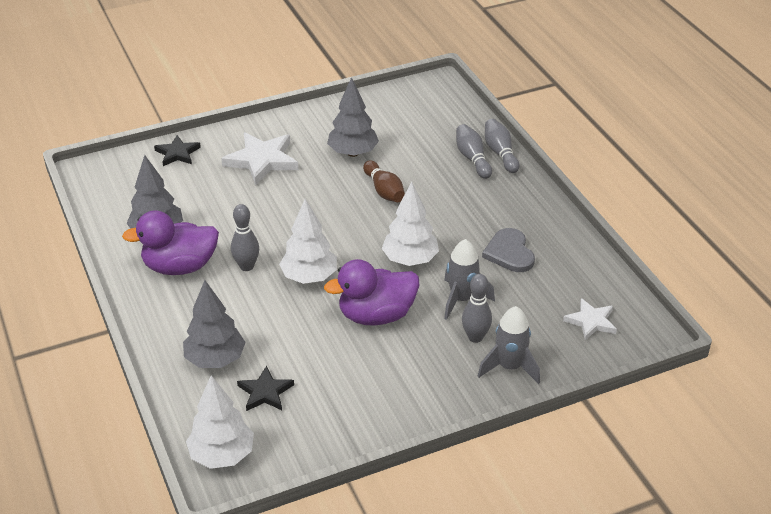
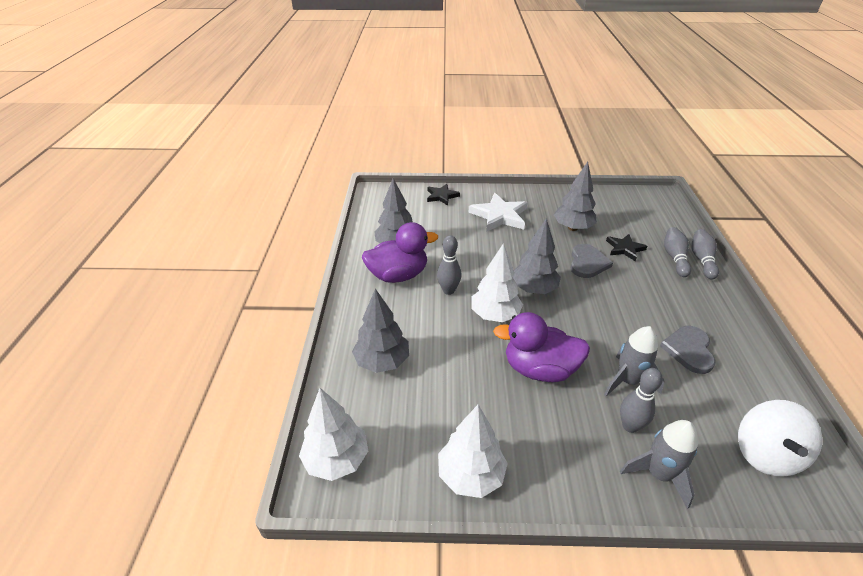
camera: 25 degrees right, 0 degrees up
(180, 266) = (398, 275): purple duck -> purple duck turned 150 degrees clockwise
(265, 392) = (407, 408): black star -> black star (624, 248)
(338, 237) = (533, 289): none -> grey tree
(384, 191) = (587, 263): brown bowling pin -> grey heart
(410, 260) = (589, 327): white tree -> white tree (470, 475)
(591, 321) = (765, 454): white star -> white spinning top

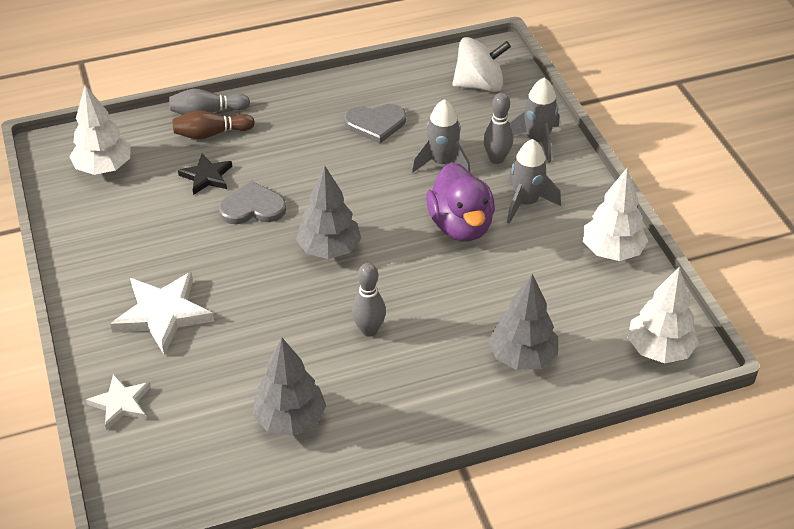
camera: 110 degrees left, 5 degrees up
(398, 275) = (361, 393): purple duck -> none
(441, 196) = (121, 403): black star -> white star
(495, 315) = (395, 275): white tree -> white tree (104, 168)
(559, 427) = (526, 203): none -> grey rocket
(572, 228) = (171, 229): grey tree -> none
(674, 258) = (211, 134): grey bowling pin -> brown bowling pin

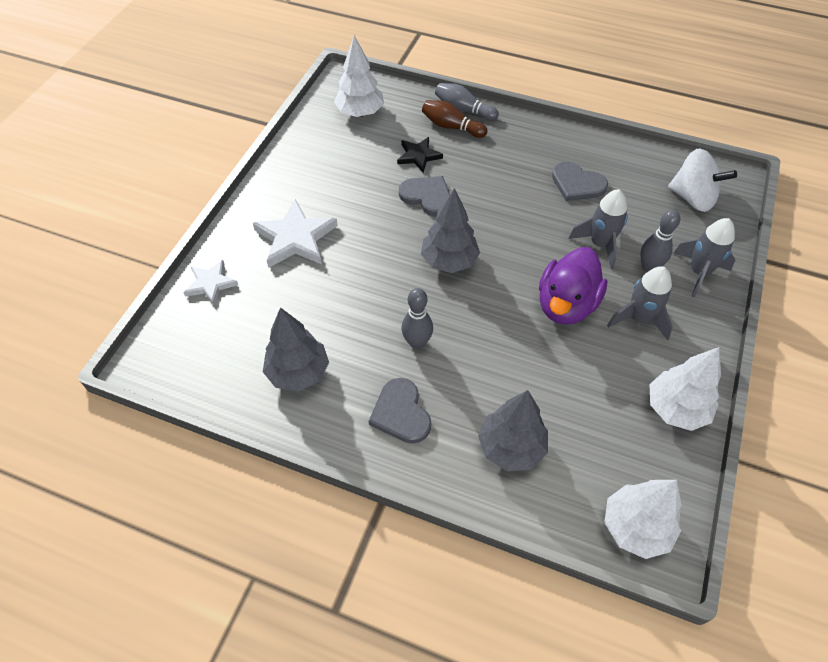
camera: 40 degrees right, 10 degrees up
(412, 391) = (401, 413): none -> grey heart

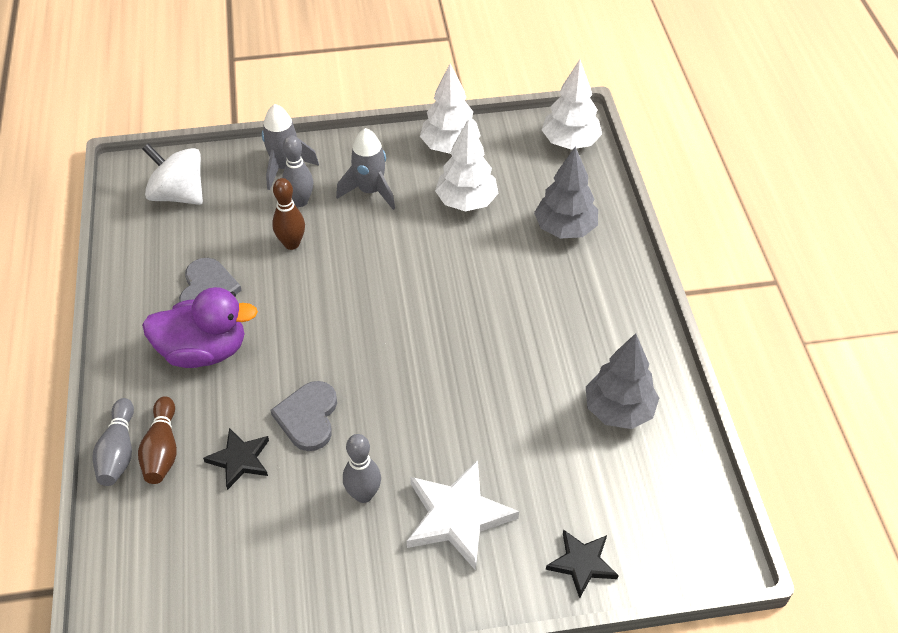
camera: 120 degrees left, 5 degrees down
(210, 284) = (582, 563): white star -> black star
(360, 113) = (183, 575): white tree -> white tree (466, 202)
(401, 413) = (594, 312): grey heart -> none
(417, 342) = (513, 334): grey bowling pin -> grey bowling pin (363, 494)
(449, 261) = (394, 353): grey tree -> none
(566, 304) = (388, 244): purple duck -> purple duck (204, 351)
(600, 244) = (291, 244): grey rocket -> brown bowling pin
(692, 198) = (178, 194): white spinning top -> white spinning top turned 60 degrees counterclockwise

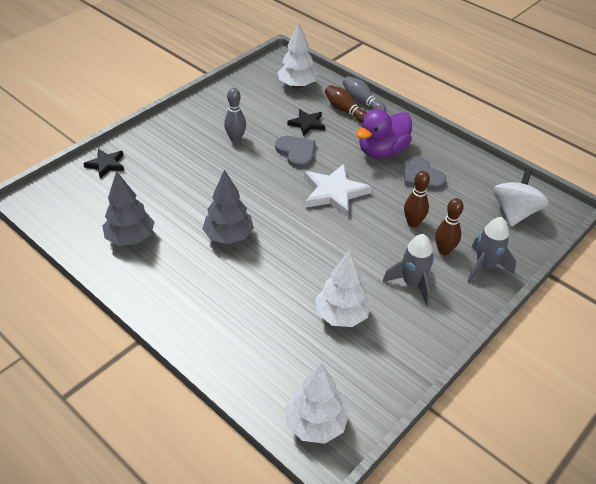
camera: 140 degrees right, 5 degrees down
(178, 194) = (514, 212): white spinning top -> white spinning top turned 60 degrees counterclockwise
(300, 201) = (444, 250): grey bowling pin -> brown bowling pin
(450, 147) = (402, 355): white tree -> white tree (297, 85)
(458, 516) = (182, 152): white star -> white star (334, 193)
(565, 229) = (253, 337): grey tree -> grey tree (229, 236)

